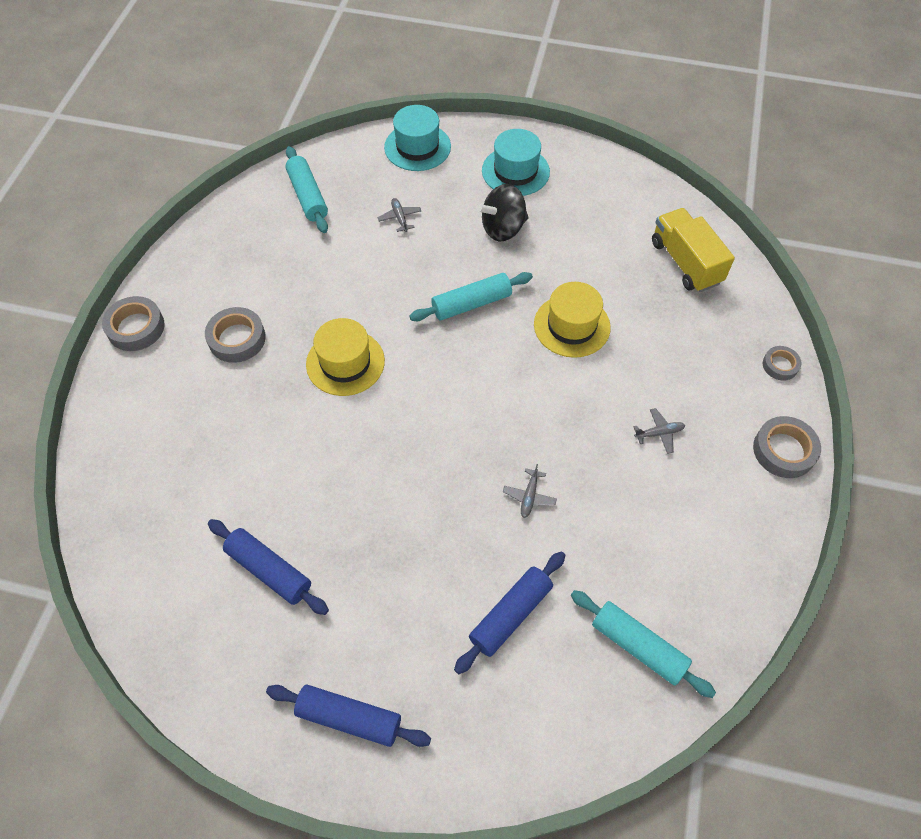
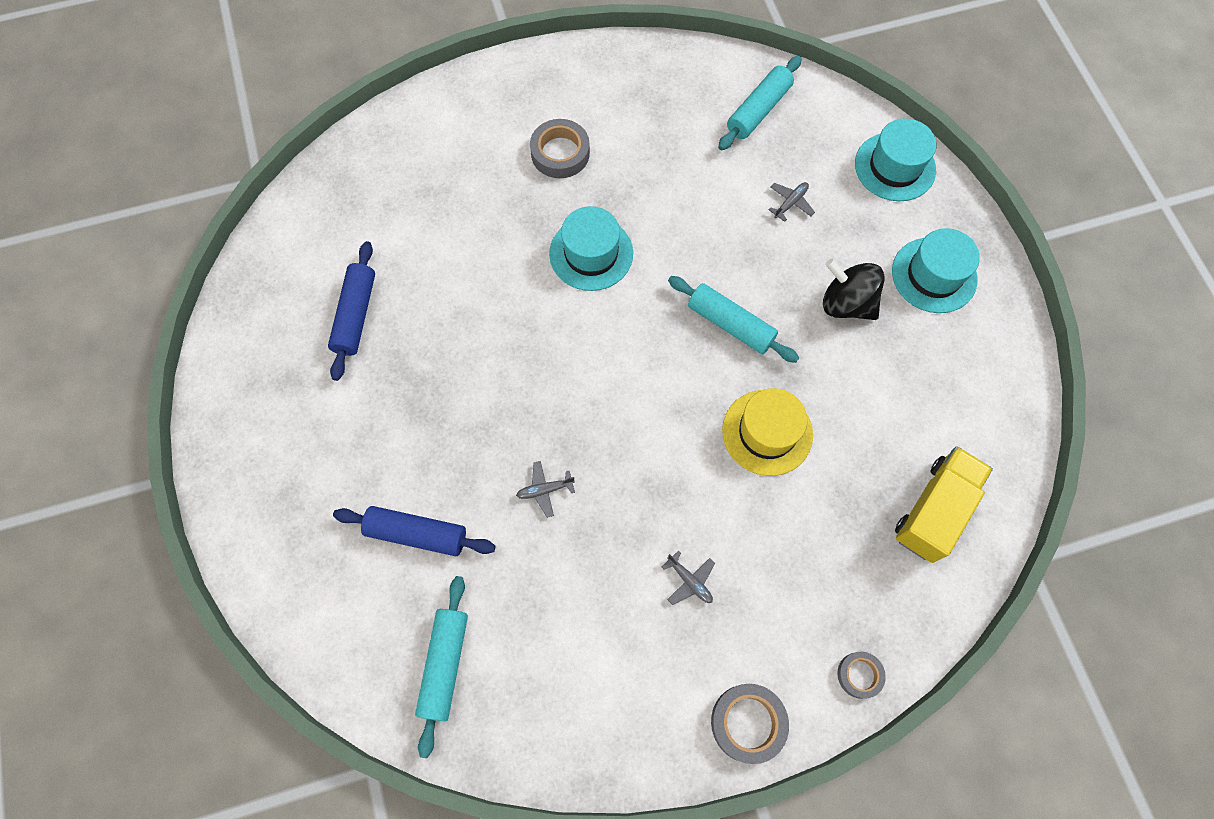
camera: 60 degrees right, 10 degrees up
(136, 327) = (522, 72): grey tape -> none
(345, 362) = (591, 253): yellow hat -> turquoise hat
(349, 718) = (262, 451): blue rolling pin -> none

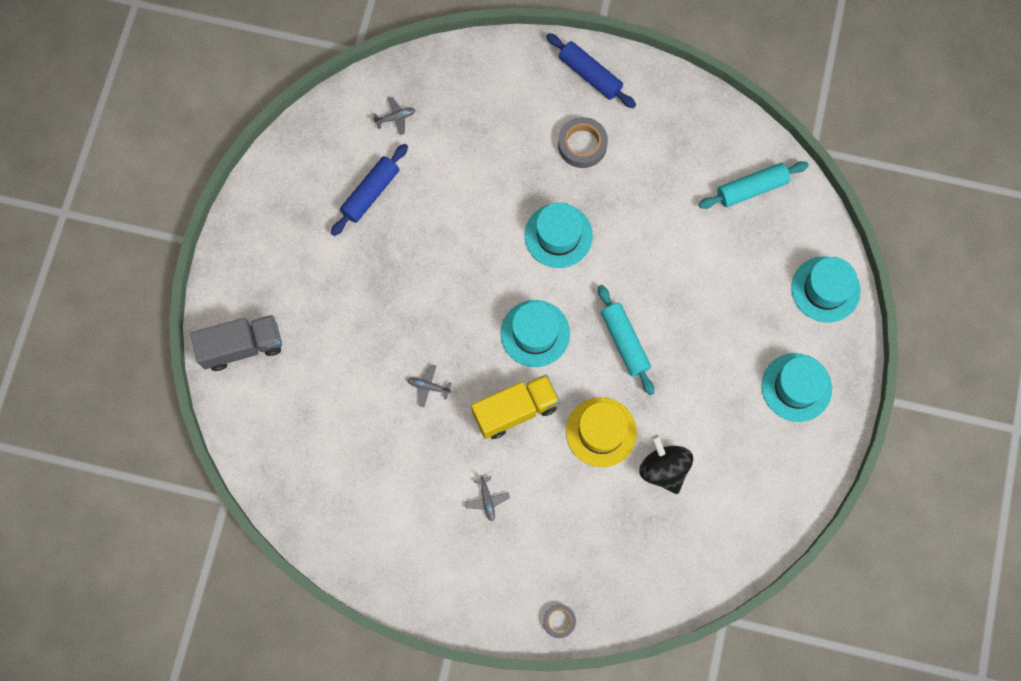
camera: 30 degrees right, 5 degrees up
(293, 567) = (242, 347): none -> grey truck
(417, 534) = (330, 369): blue rolling pin -> blue rolling pin (590, 75)
(444, 665) = (302, 462): turquoise rolling pin -> none
(629, 367) = (535, 333): none -> turquoise hat
(748, 723) = (469, 607): grey tape -> none
(790, 203) = (727, 275): grey plane -> grey plane (395, 118)
(846, 303) = (717, 372): black spinning top -> black spinning top (663, 469)
(934, 510) = (680, 548): yellow truck -> yellow truck (515, 410)

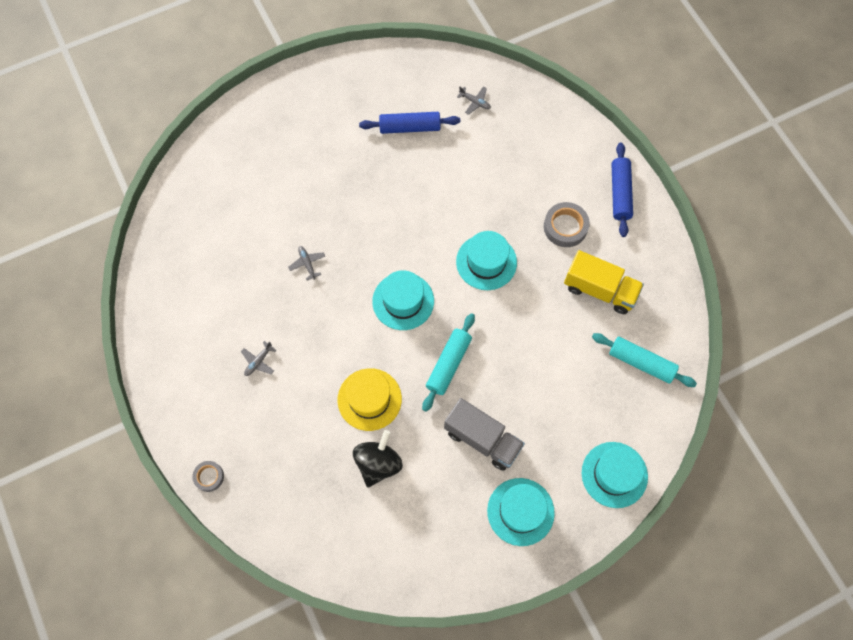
camera: 50 degrees right, 5 degrees down
(242, 347) = (240, 134): grey truck -> grey truck (482, 439)
(515, 410) = (337, 331): yellow truck -> yellow truck (600, 290)

